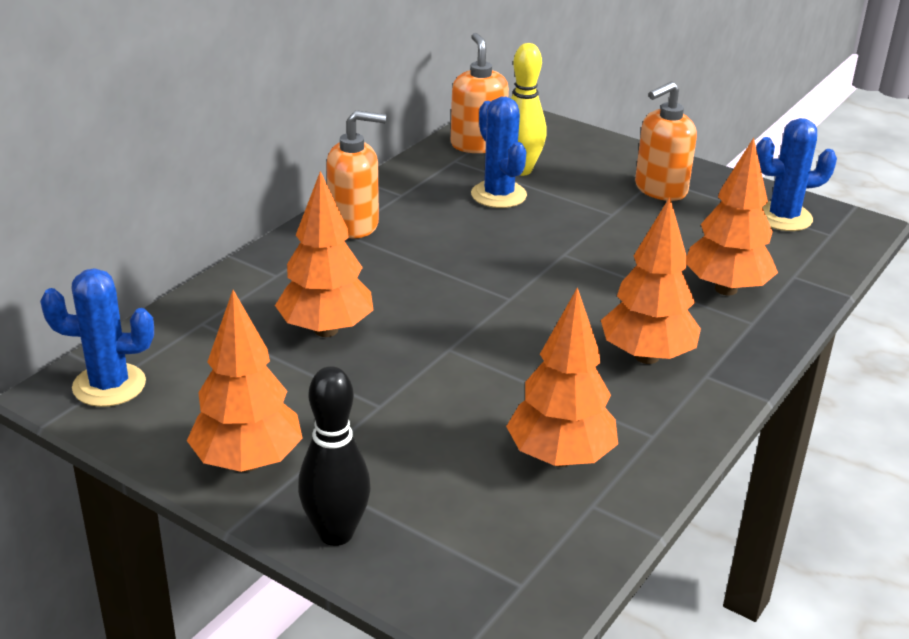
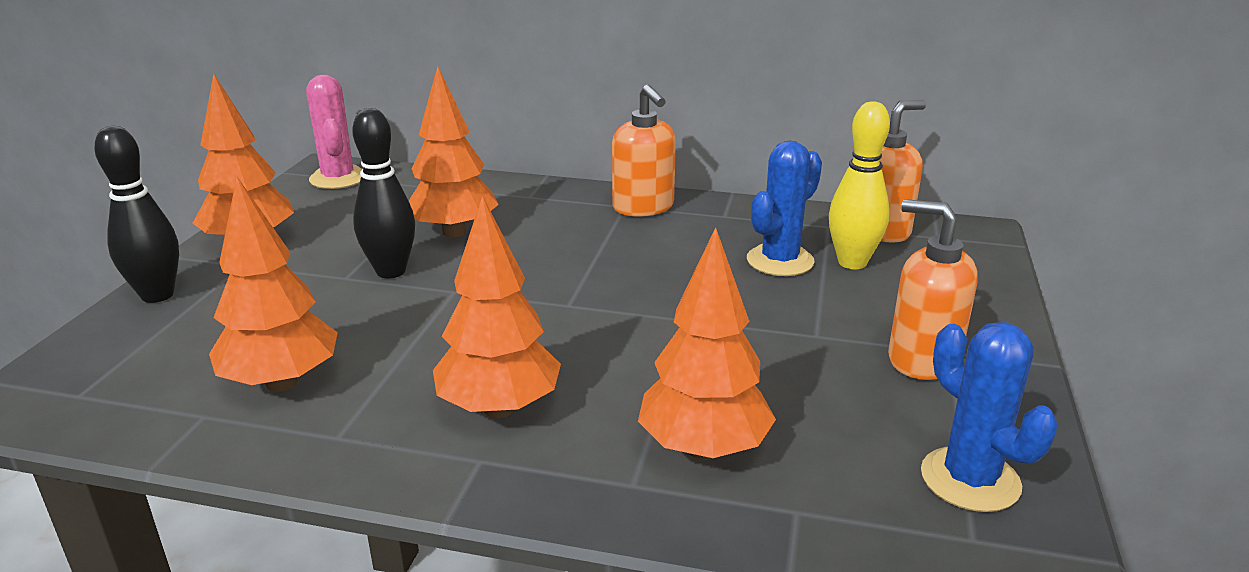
camera: 70 degrees right, 5 degrees down
(109, 385) = (338, 178): blue cactus -> pink cactus
(386, 377) = (391, 271): none -> black bowling pin

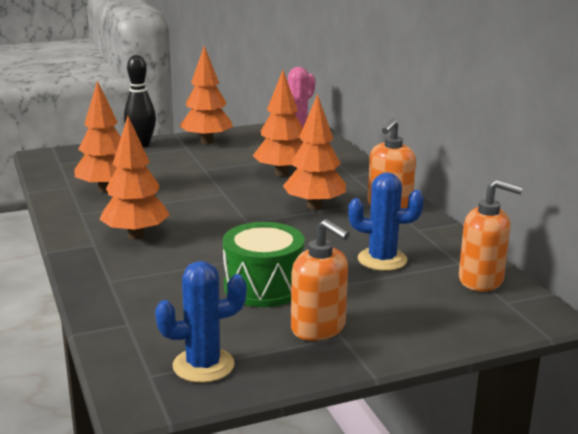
camera: 55 degrees right, 5 degrees down
(391, 271) = (222, 175): black bowling pin -> none
(703, 449) = (154, 289): orange tree -> orange tree (314, 206)
(779, 358) = (263, 287): none -> green drum
(852, 262) = (416, 281): yellow bowling pin -> none
(922, 359) = (319, 328): orange soap dispenser -> orange soap dispenser turned 135 degrees clockwise
(970, 479) = (203, 365): blue cactus -> blue cactus turned 45 degrees clockwise

